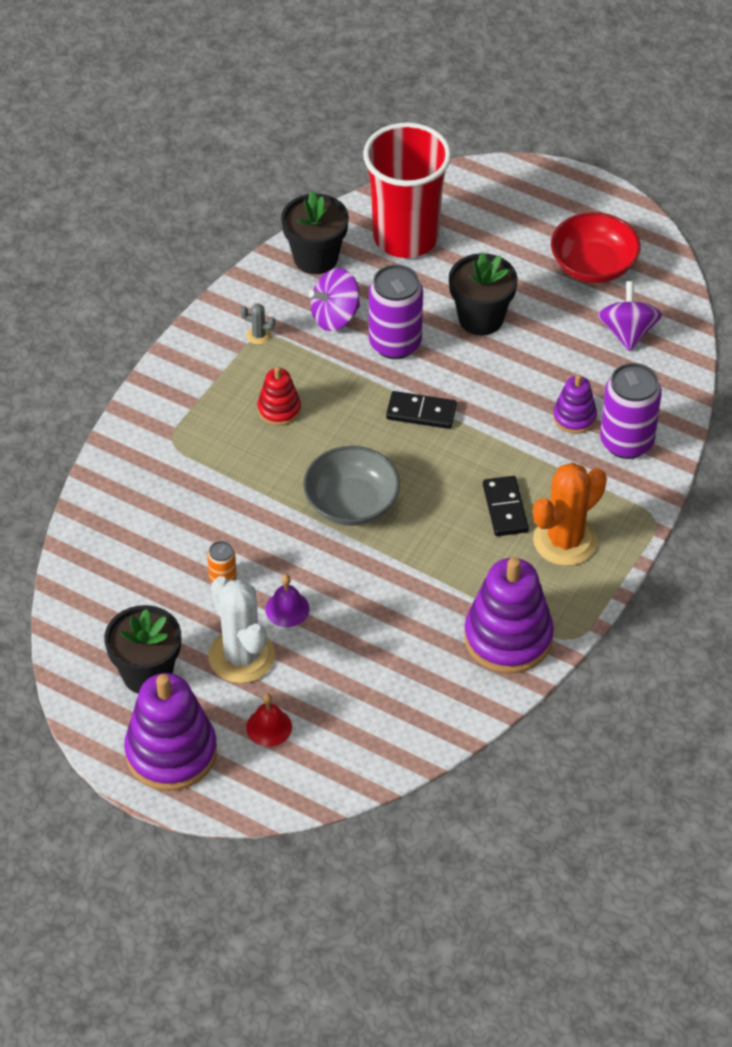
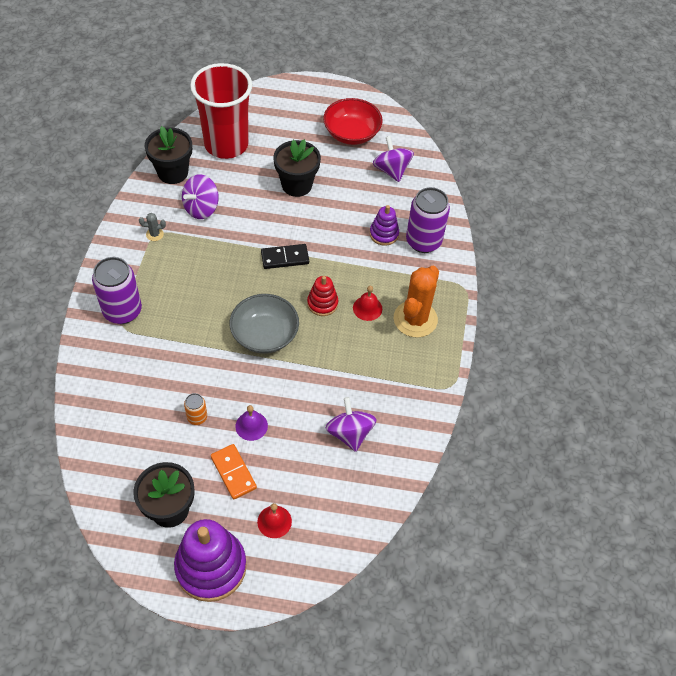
camera: 25 degrees left, 5 degrees up
(241, 656) = (233, 472): white cactus -> orange domino
(279, 409) = (189, 282): red stacking toy -> red stacking toy (322, 303)
(395, 343) = (248, 216): purple can -> purple can (122, 311)
(410, 655) = (349, 433): none -> purple spinning top
(505, 508) = (367, 308): black domino -> red bell
(508, 637) = (409, 399): purple stacking toy -> none

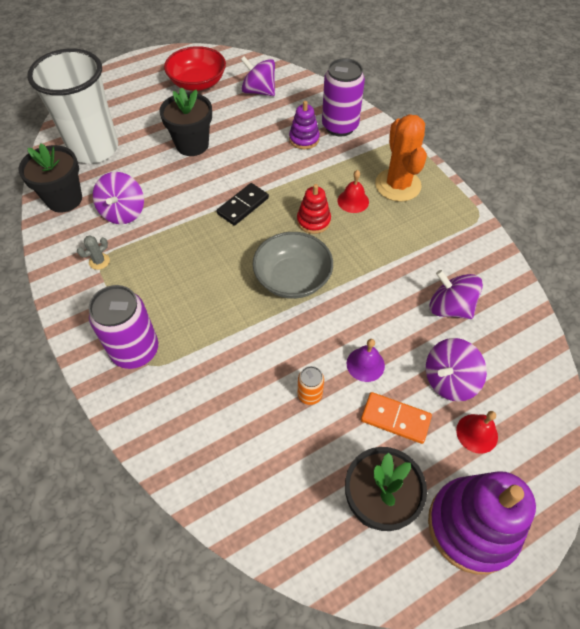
camera: 35 degrees left, 0 degrees up
(226, 144) = (94, 149): red cup -> white cup
(294, 477) = (449, 380): none -> purple spinning top

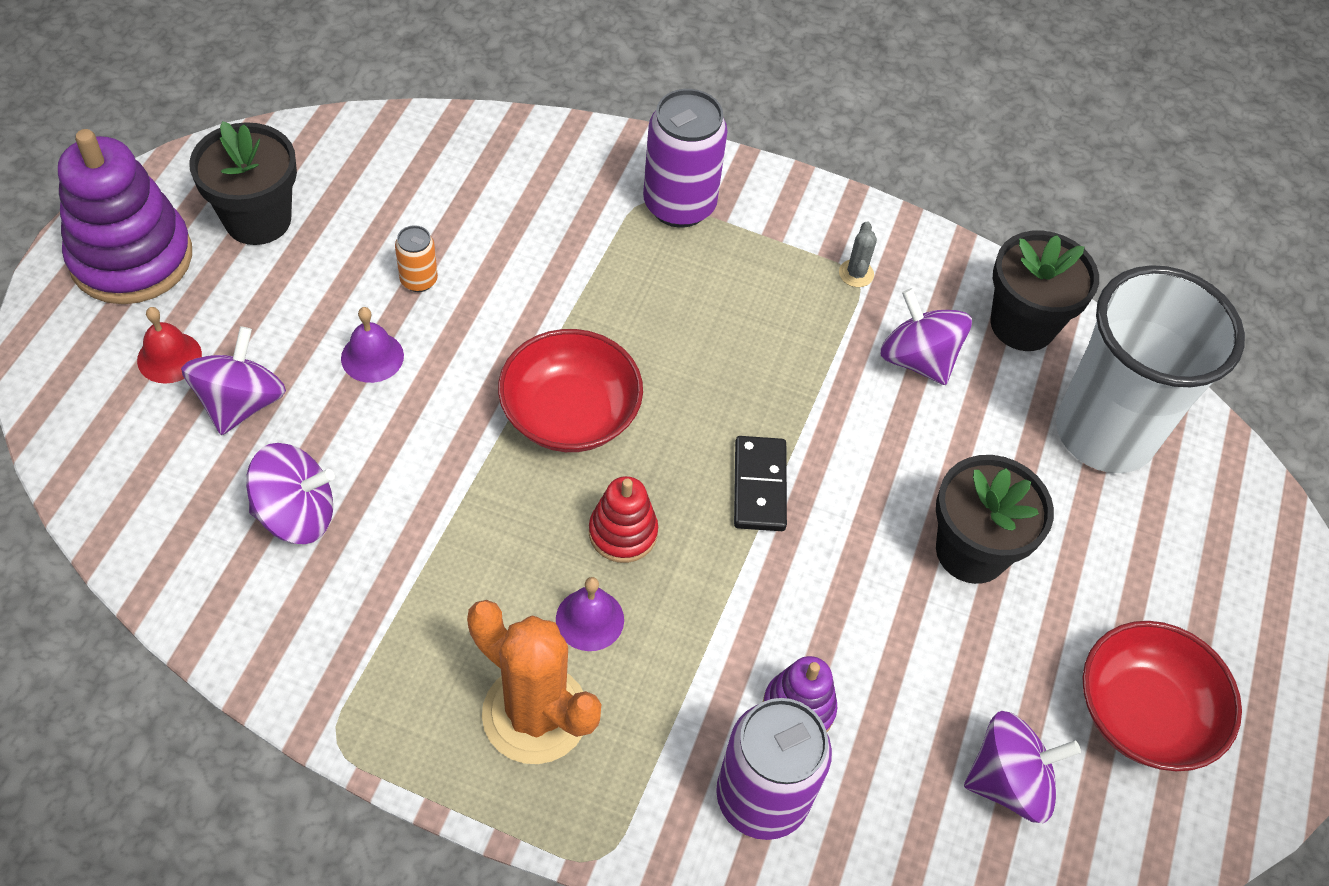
camera: 135 degrees right, 0 degrees up
(292, 278) = (570, 414): grey bowl -> red bowl
(353, 201) = (590, 619): red bell -> purple bell
(395, 419) = (288, 314): orange domino -> none

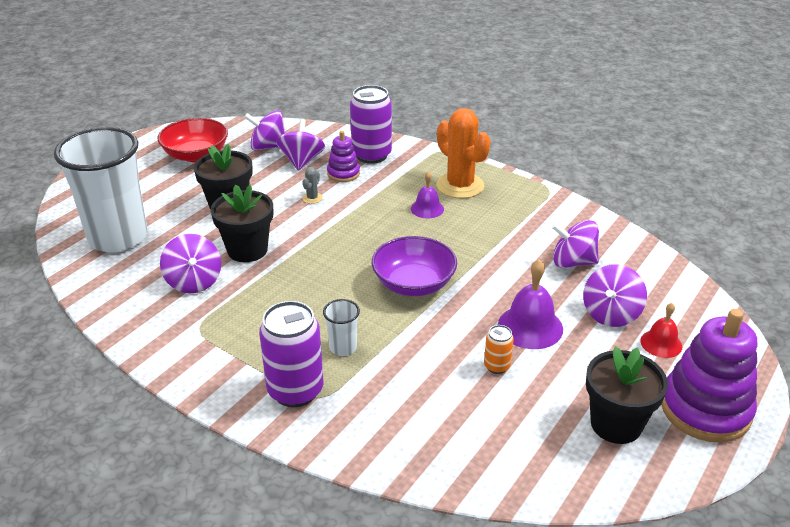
camera: 160 degrees left, 20 degrees down
(372, 357) = (530, 326): purple bell -> purple bell, size x1.63
(570, 414) = (413, 283): red bowl -> purple bowl
(623, 533) = (400, 234): red stacking toy -> none
(642, 277) = (343, 347): none -> white cup
(760, 486) = (320, 241): black domino -> none
(856, 273) = (198, 330): grey cactus -> grey cactus (312, 198)
(907, 739) = (301, 161): none -> purple spinning top
(1022, 324) = (115, 289): black flower pot -> black flower pot (247, 250)

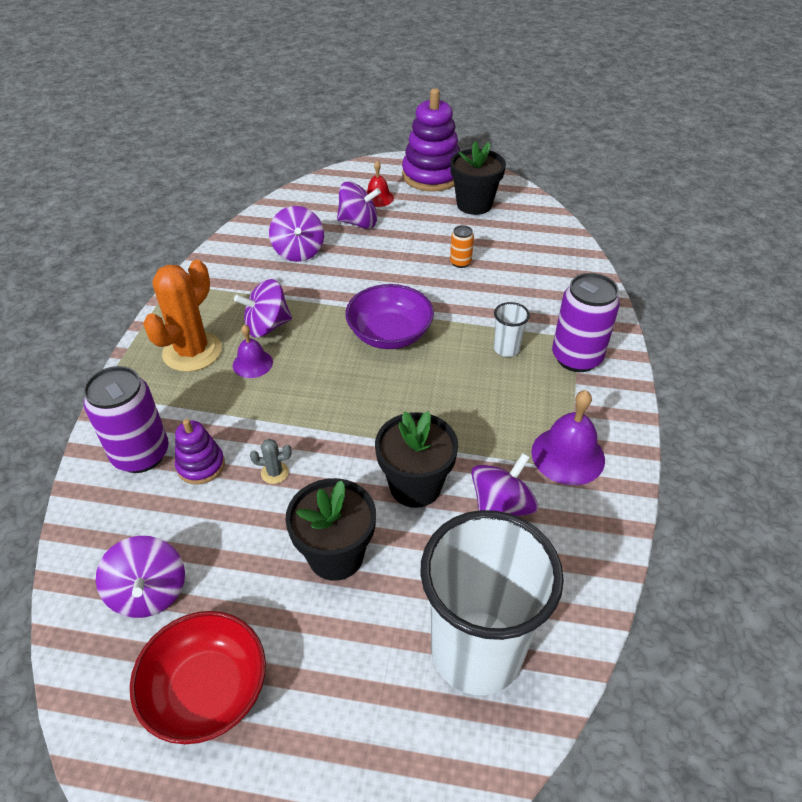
camera: 115 degrees left, 10 degrees up
(301, 161) = (181, 527): purple spinning top -> purple spinning top (267, 326)
(530, 326) = (402, 256): purple bell -> purple bell (568, 455)

